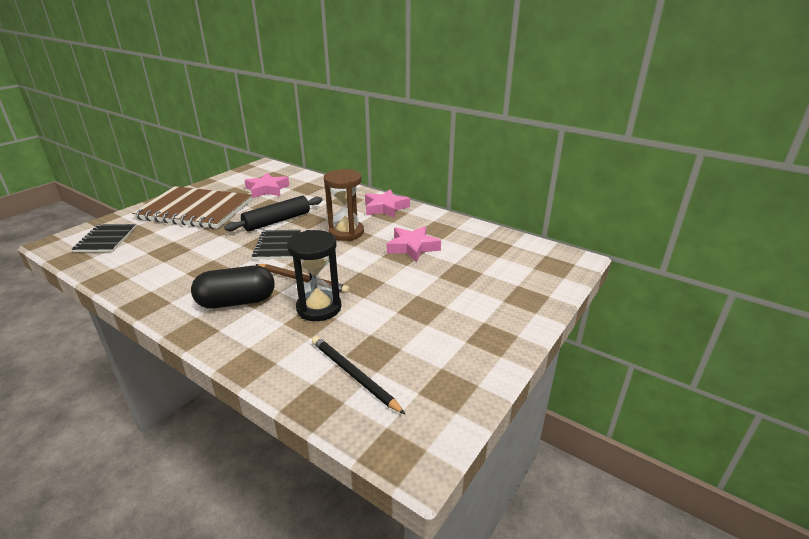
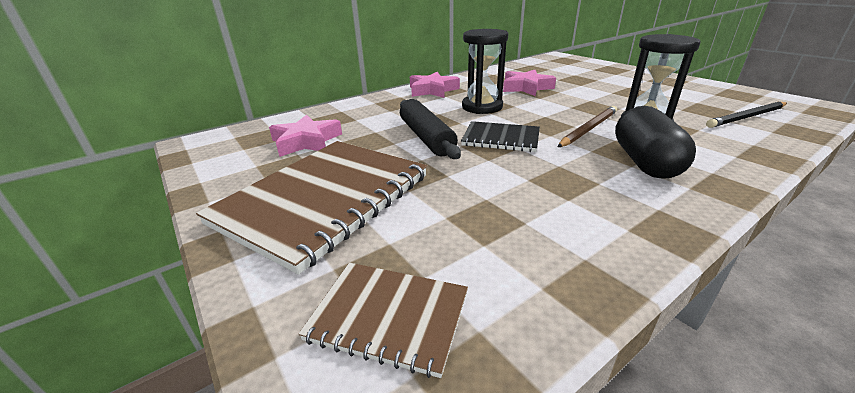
camera: 70 degrees left, 0 degrees up
(106, 239) = (388, 316): black notebook -> brown notebook
(346, 232) = (482, 107): brown hourglass -> black hourglass

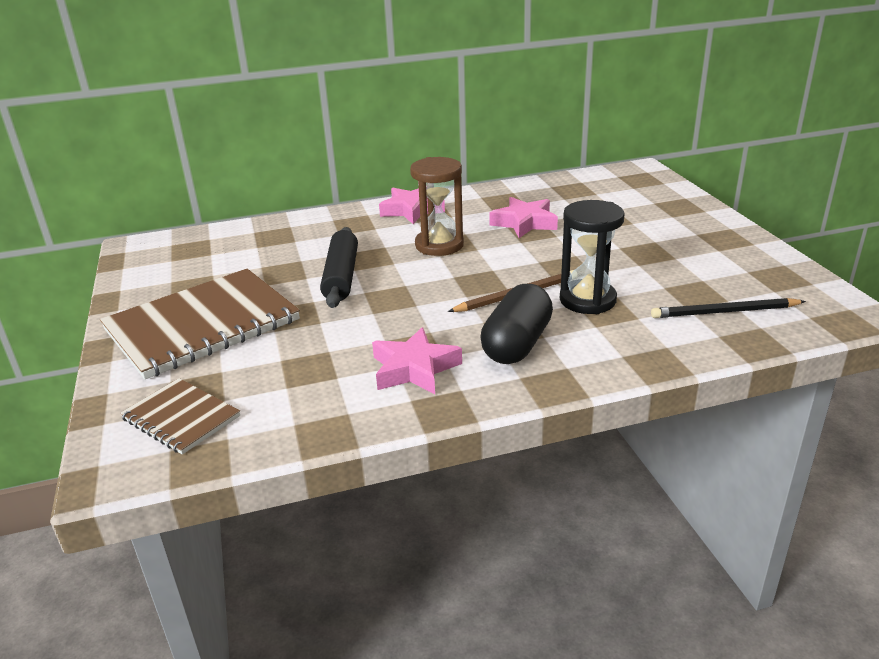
camera: 20 degrees right, 0 degrees up
(306, 141) = (229, 261): pink star -> pink star (414, 369)
(482, 107) = (439, 245): black hourglass -> brown hourglass
(501, 138) = (411, 291): black notebook -> none

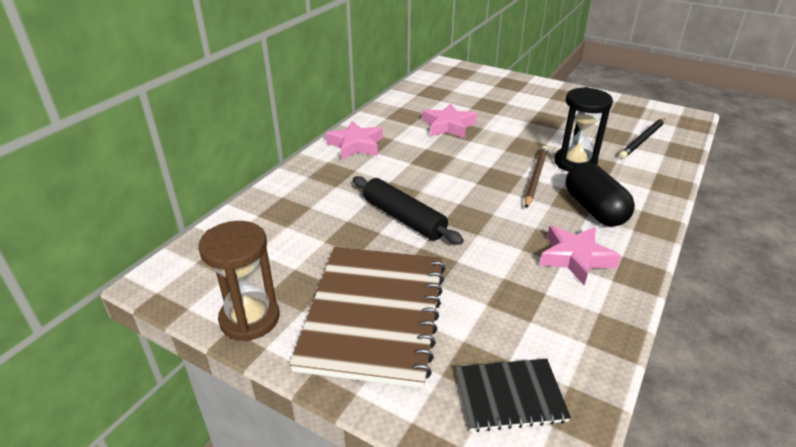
camera: 45 degrees left, 5 degrees up
(181, 418) = (509, 396): brown notebook -> black notebook
(439, 245) = (425, 164): brown hourglass -> brown hourglass (250, 318)

